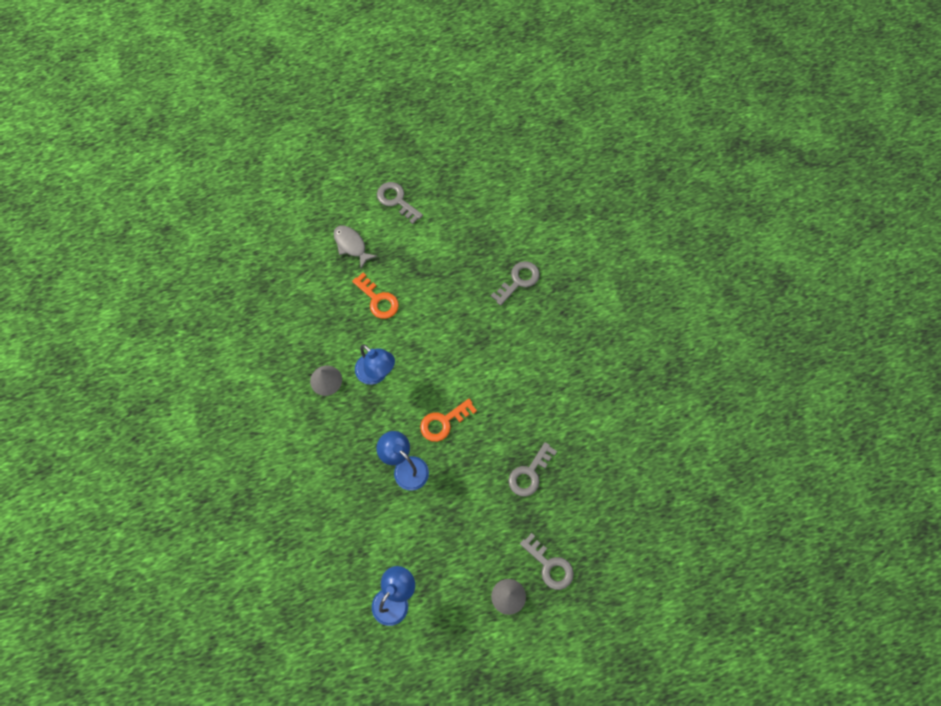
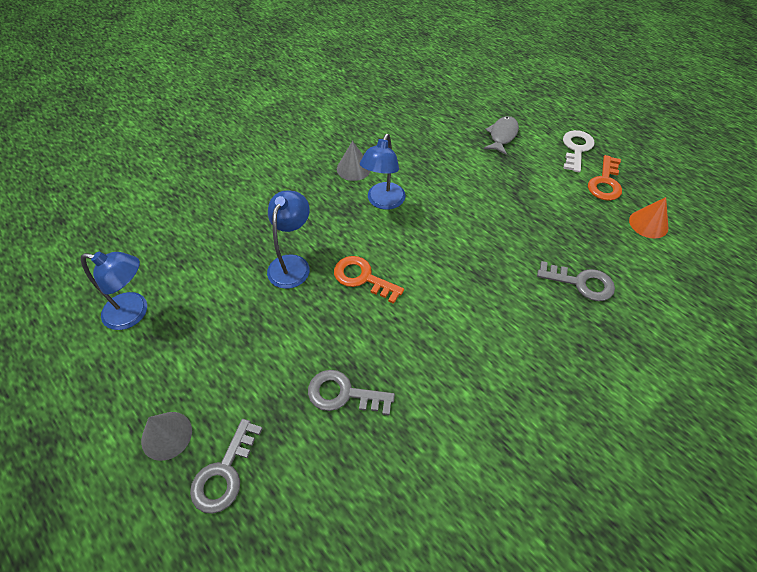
camera: 65 degrees right, 15 degrees down
(378, 300) = (462, 174): orange key -> orange key (605, 182)
(396, 200) = (576, 149): grey key -> white key
(493, 204) = (648, 224): none -> orange cone

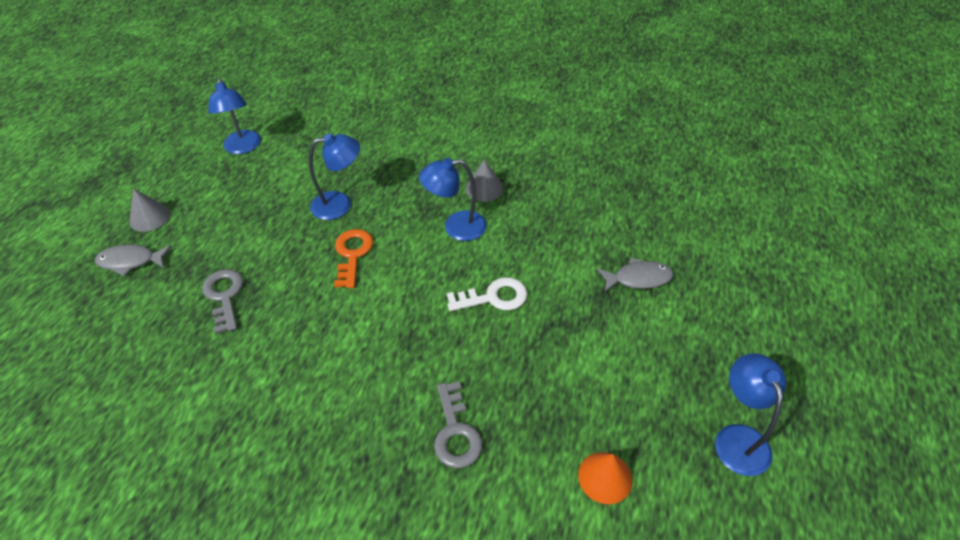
camera: 60 degrees right, 5 degrees down
(224, 473) = (131, 261): grey key -> grey fish
(576, 149) = (682, 357): white key -> white key (493, 297)
(605, 182) = (644, 407): orange key -> none
(645, 156) = (738, 438): none -> blue lamp

